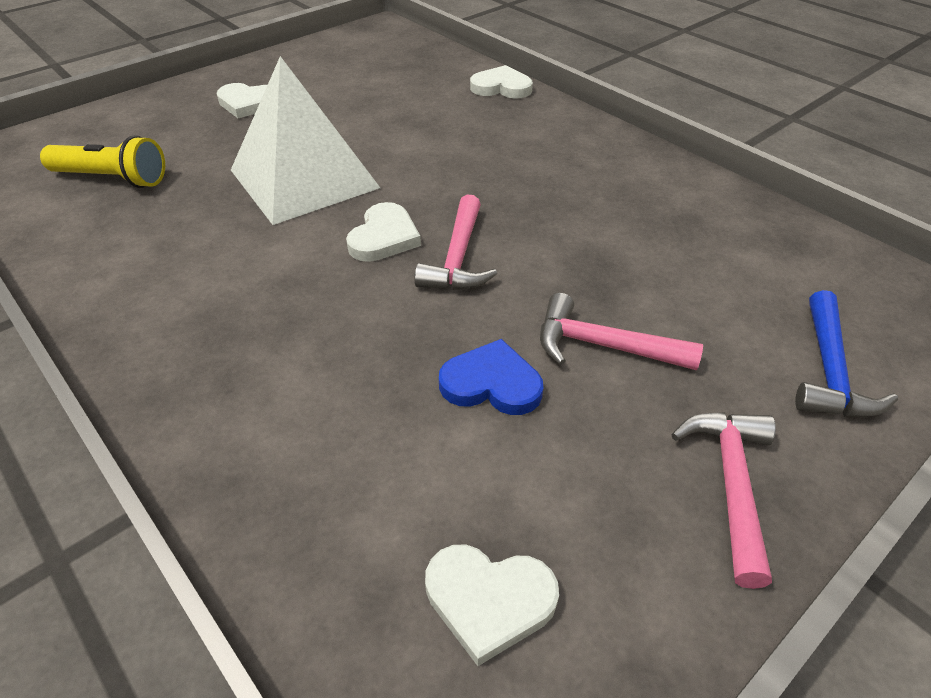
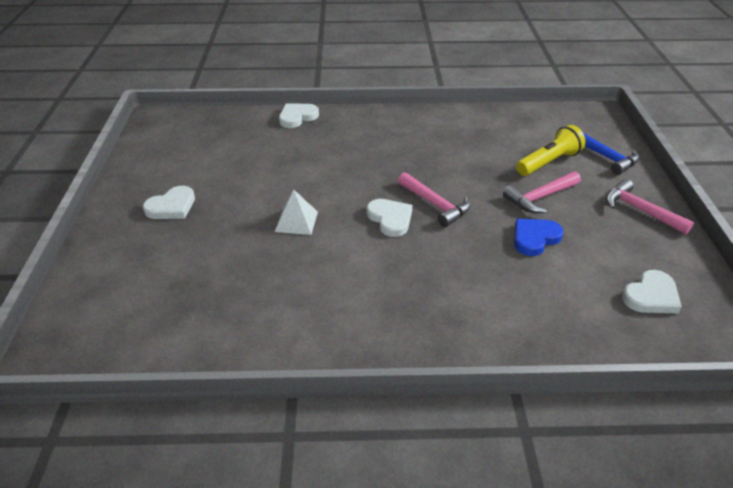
camera: 50 degrees left, 5 degrees down
(112, 179) = (184, 298): yellow flashlight -> yellow flashlight (548, 162)
(304, 179) = (296, 221): white pyramid -> white pyramid, size x0.45

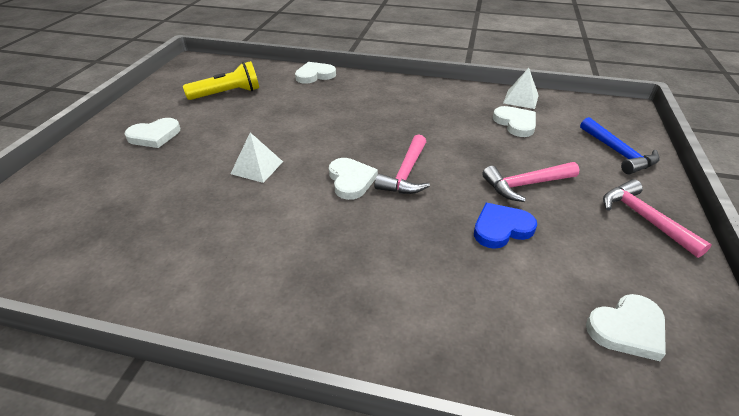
camera: 15 degrees right, 0 degrees up
(436, 205) = (406, 174): pink hammer -> pink hammer turned 45 degrees clockwise
(506, 116) = (521, 99): none -> white pyramid
(510, 141) = (515, 123): none -> white heart
(548, 162) = (550, 150): yellow flashlight -> yellow flashlight (227, 94)

